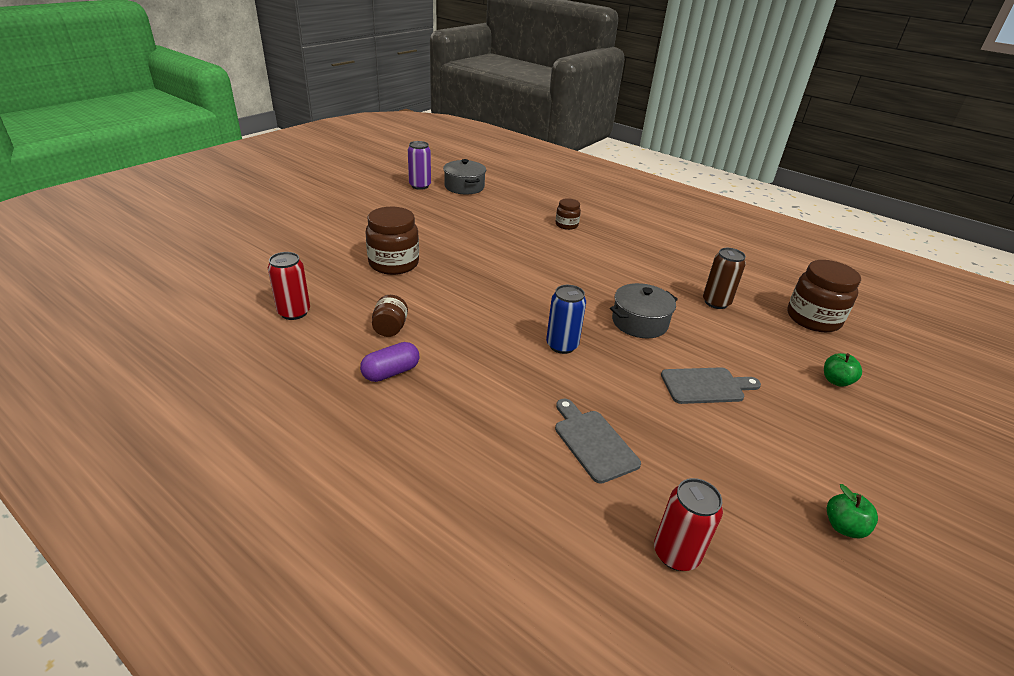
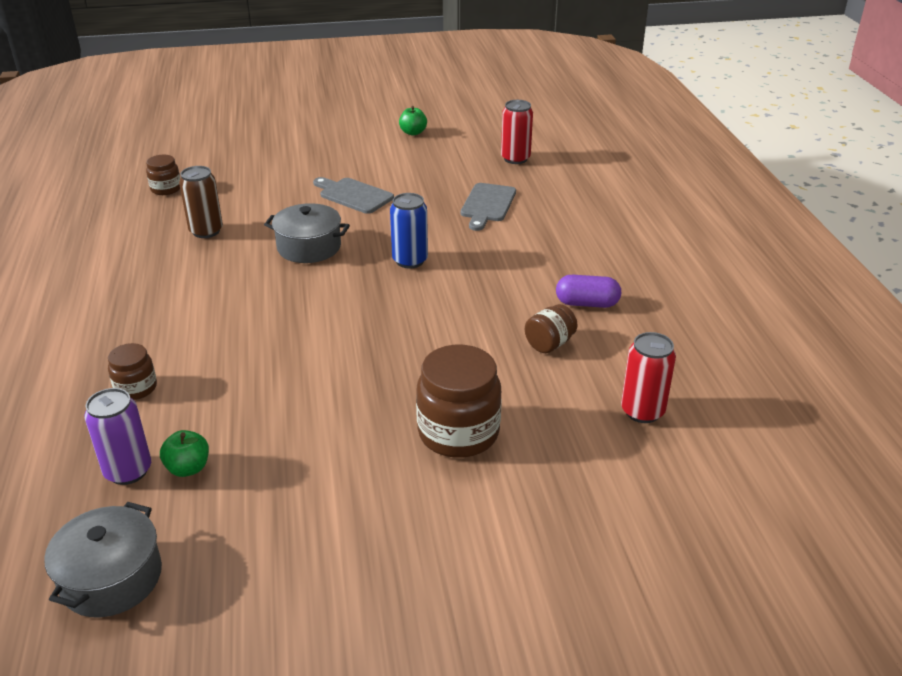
camera: 135 degrees left, 0 degrees up
(420, 186) = (182, 635): purple can -> purple can (128, 471)
(813, 319) = (166, 189): brown jar -> brown jar, size x0.54
(836, 381) = (260, 162): green apple -> green apple (188, 468)

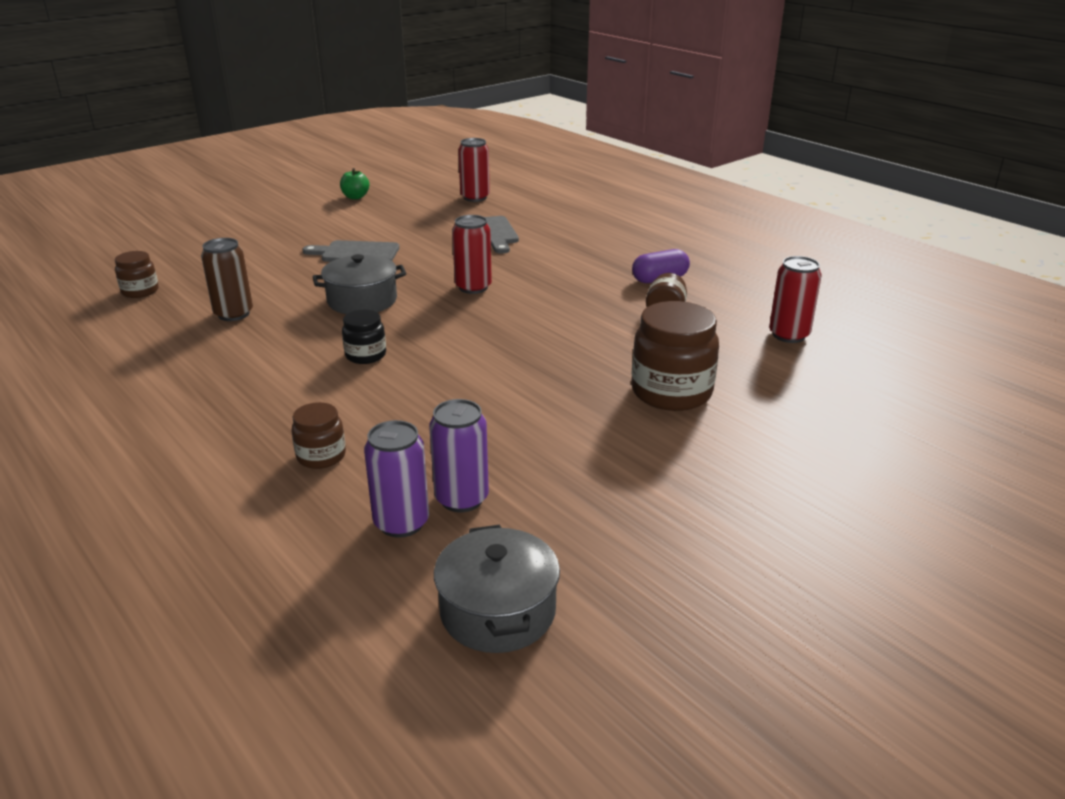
camera: 30 degrees left, 5 degrees down
(188, 468) = (461, 499): green apple -> purple can
(257, 304) = (365, 355): none -> black jar
(410, 261) = (473, 287): blue can -> red can

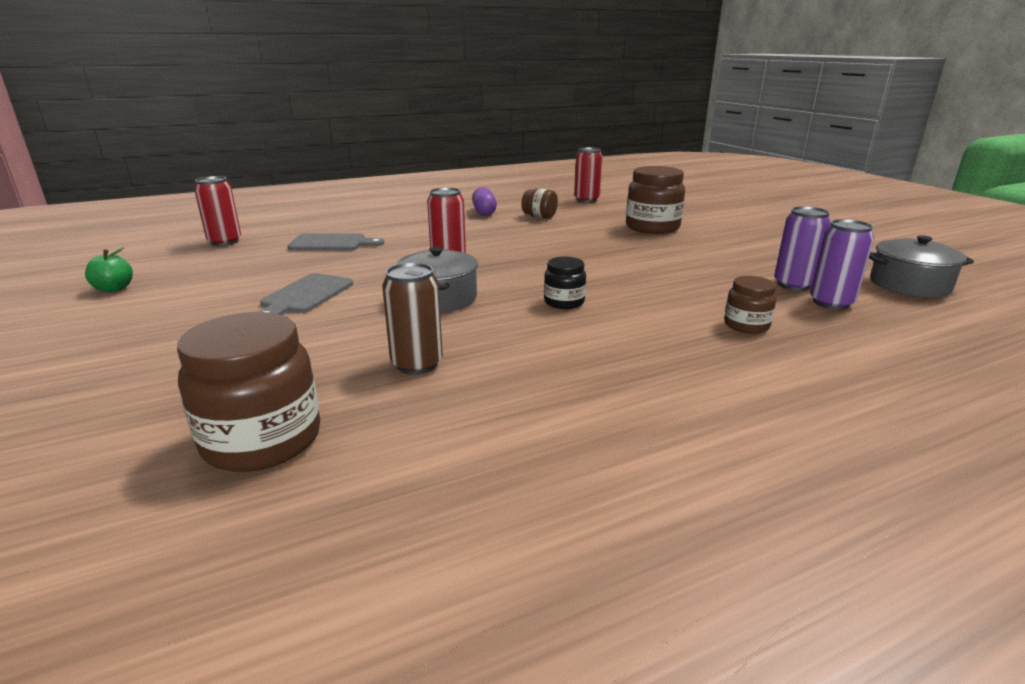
camera: 75 degrees left, 5 degrees down
(140, 291) = (262, 440): brown jar -> brown jar, size x1.85

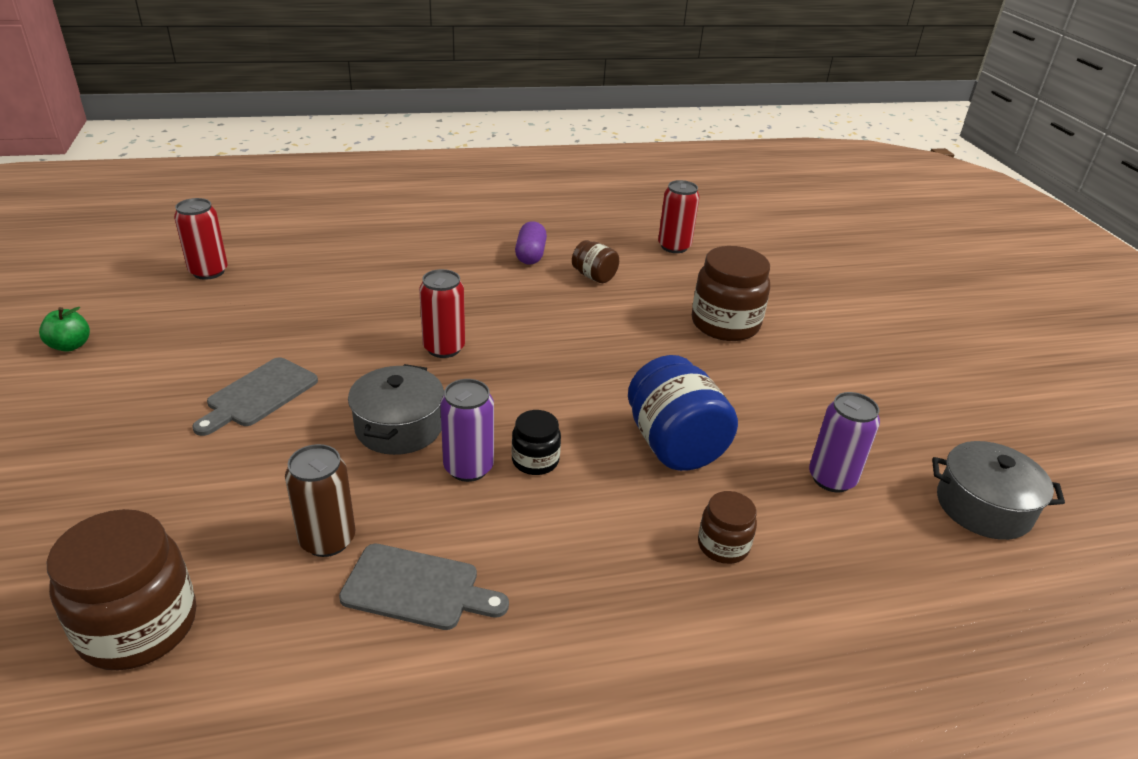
camera: 10 degrees right, 10 degrees up
(331, 243) = (324, 295): grey cutting board -> grey cutting board (417, 588)
(665, 283) = (674, 445): none -> blue jar
(831, 303) = (855, 523): purple can -> purple can (468, 468)

